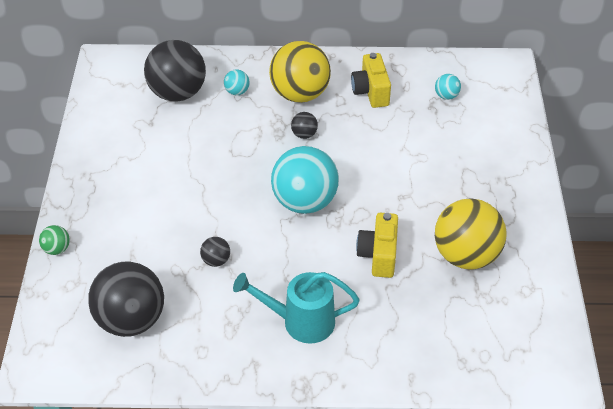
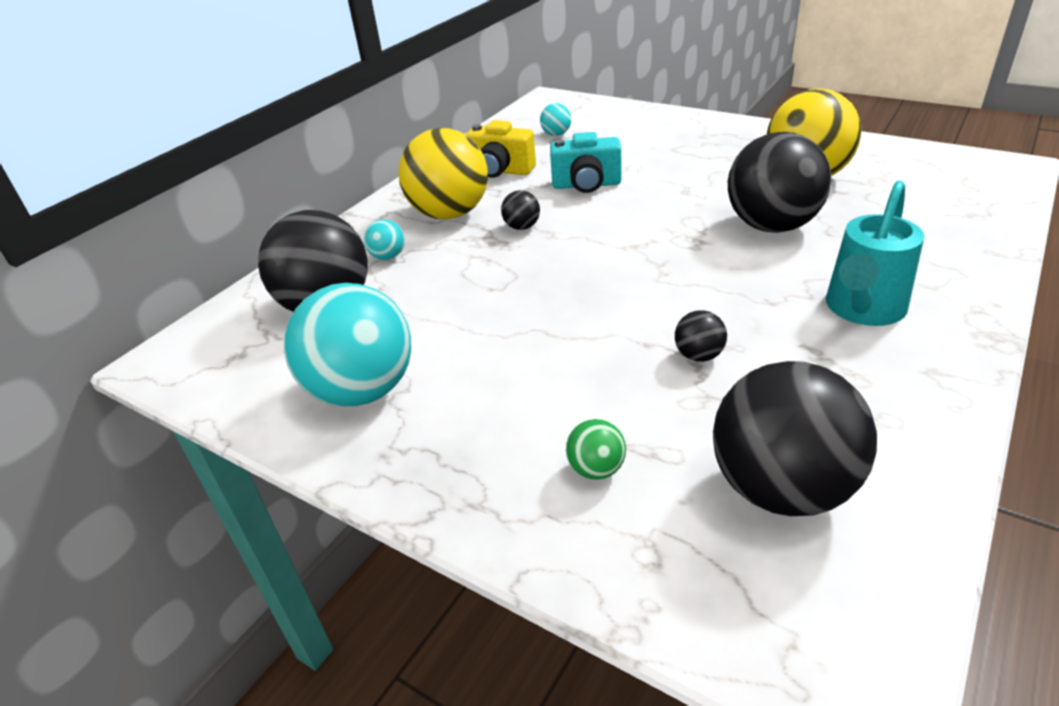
camera: 55 degrees left, 10 degrees down
(57, 249) = (538, 548): green ball -> green ball (596, 469)
(305, 202) = (640, 254): turquoise ball -> turquoise ball (362, 390)
(378, 143) = (586, 185): none -> turquoise camera
(378, 255) = (772, 226): yellow camera -> black ball

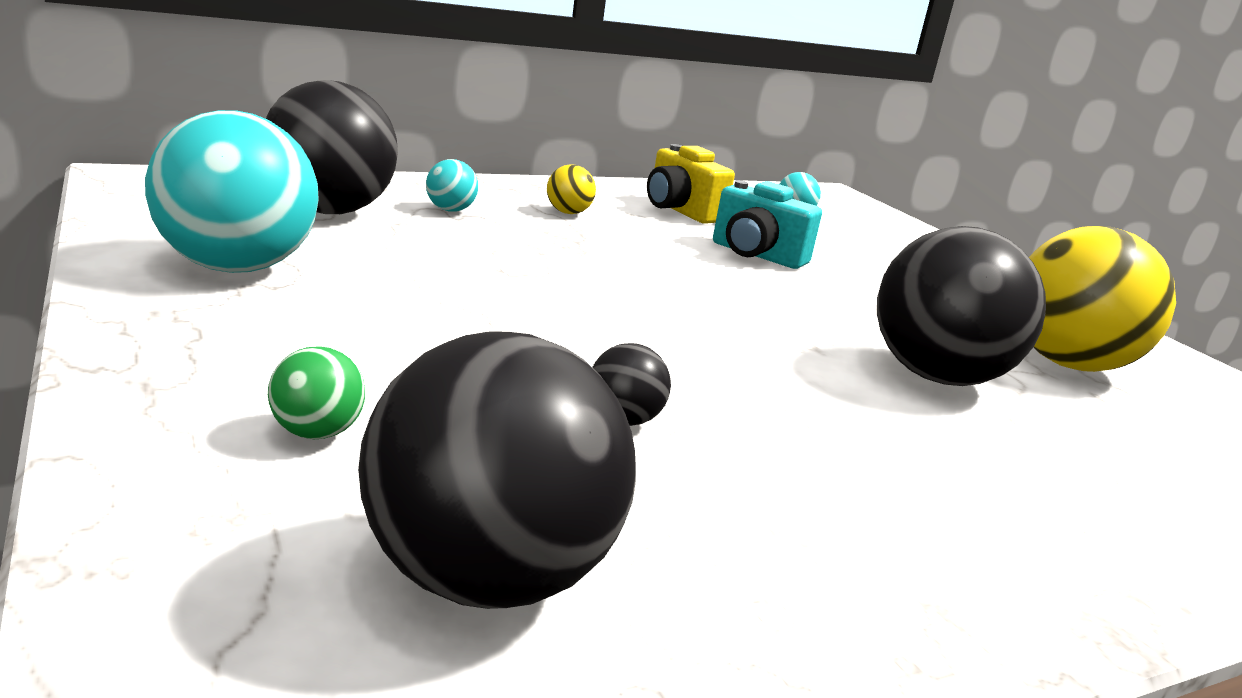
camera: 25 degrees right, 15 degrees down
(450, 214) = (568, 213): yellow ball -> yellow ball, size x0.43
(522, 227) = (622, 249): black ball -> none
(862, 310) = (933, 499): turquoise watering can -> none

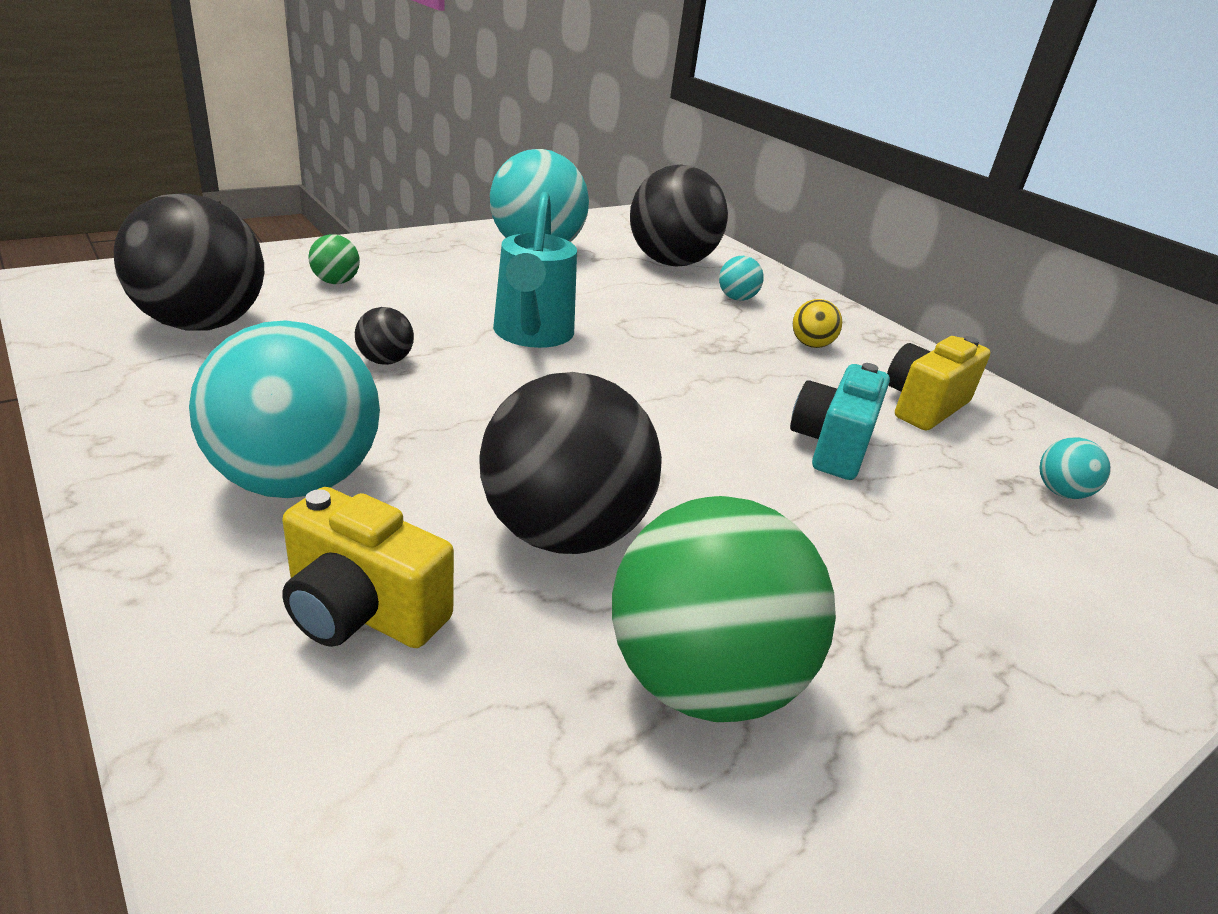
camera: 80 degrees right, 10 degrees up
(543, 322) = (532, 335): none -> turquoise watering can
(929, 500) = (297, 481): none -> turquoise ball
(1067, 364) = (702, 680): yellow ball -> green ball
(1100, 478) = (362, 611): none -> yellow camera

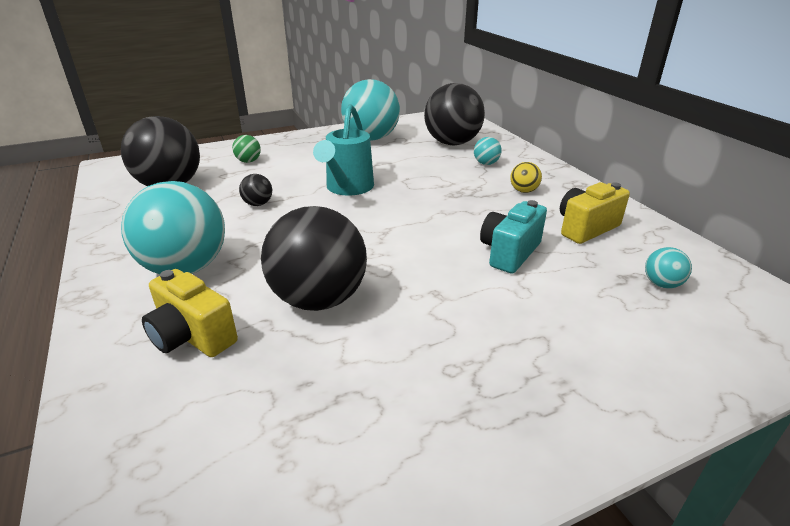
camera: 15 degrees right, 0 degrees up
(702, 680) = (365, 384): green ball -> none

